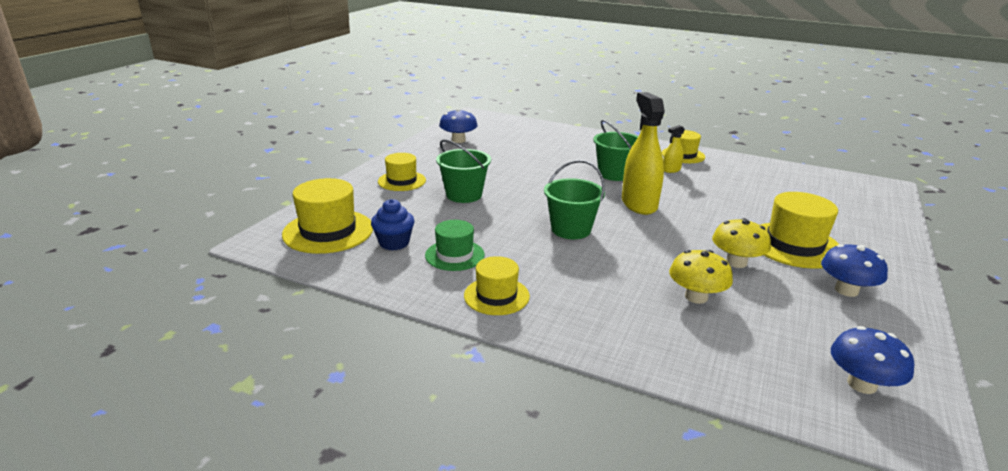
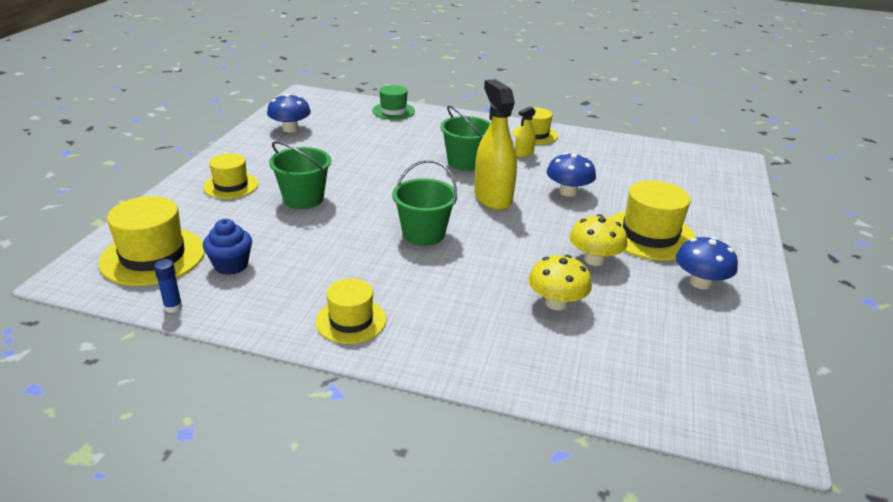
camera: 10 degrees left, 5 degrees up
(340, 272) = (173, 307): none -> blue glue stick
(454, 255) = (300, 275): green hat -> green hat (393, 111)
(861, 384) = (716, 384): blue mushroom -> blue mushroom (568, 192)

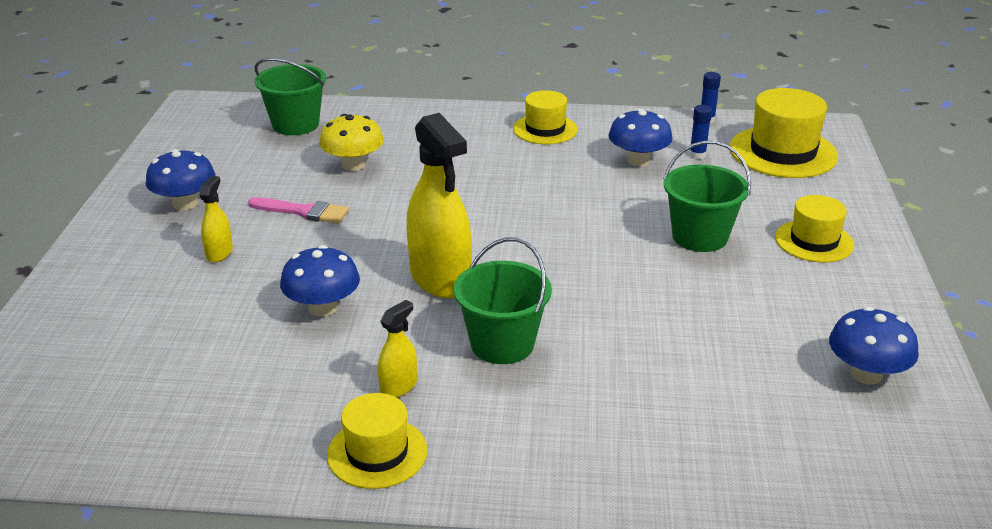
camera: 170 degrees right, 0 degrees up
(231, 265) = (697, 155): blue cupcake -> blue glue stick
(289, 268) = (638, 160): none -> blue mushroom
(393, 111) = (718, 480): green hat -> none
(423, 234) = (516, 213): green bucket -> green bucket (295, 124)
(594, 259) = (304, 212): yellow mushroom -> pink brush
(649, 235) = (219, 253): yellow hat -> yellow spray bottle

